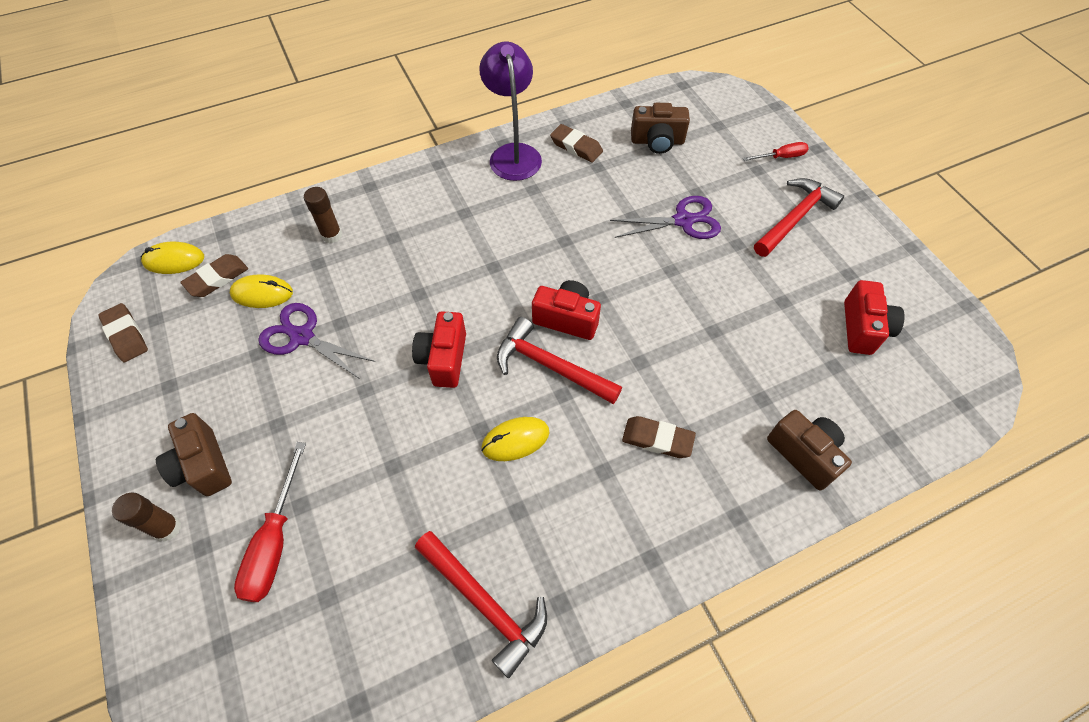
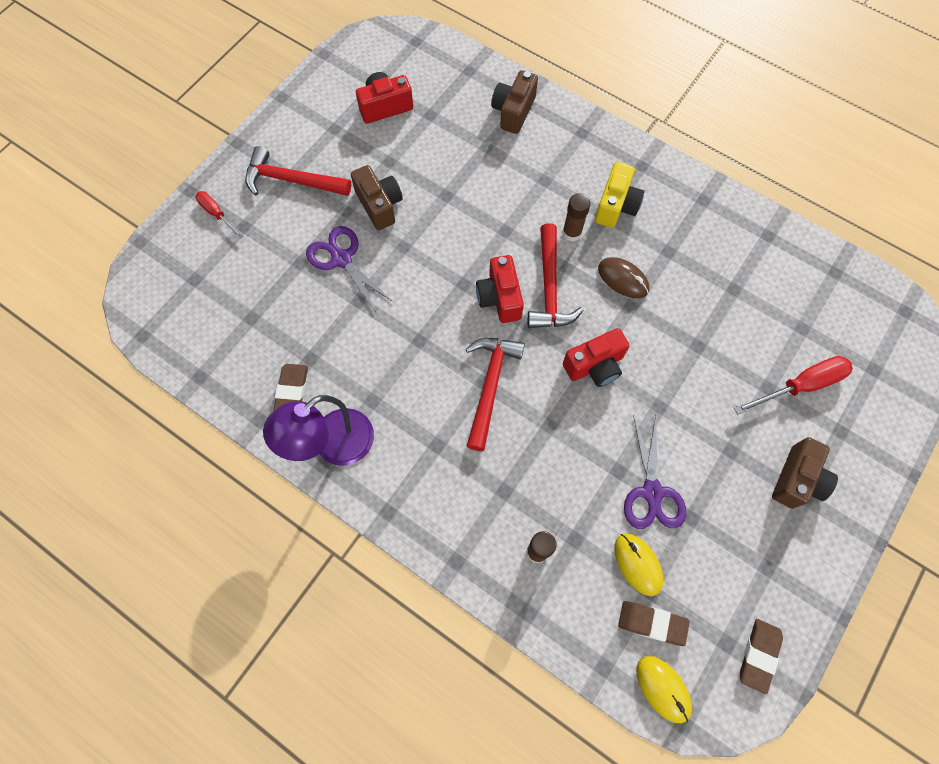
camera: 120 degrees left, 10 degrees up
(167, 528) = (850, 465): brown glue stick -> brown glue stick (572, 233)
(485, 603) = (735, 238): red hammer -> red hammer (490, 386)
(515, 440) = (623, 279): yellow mouse -> brown mouse
(610, 490) = (616, 206): none -> yellow camera
(657, 141) = (246, 322): brown camera -> brown camera (379, 205)
(657, 439) = (560, 194): brown eraser -> none

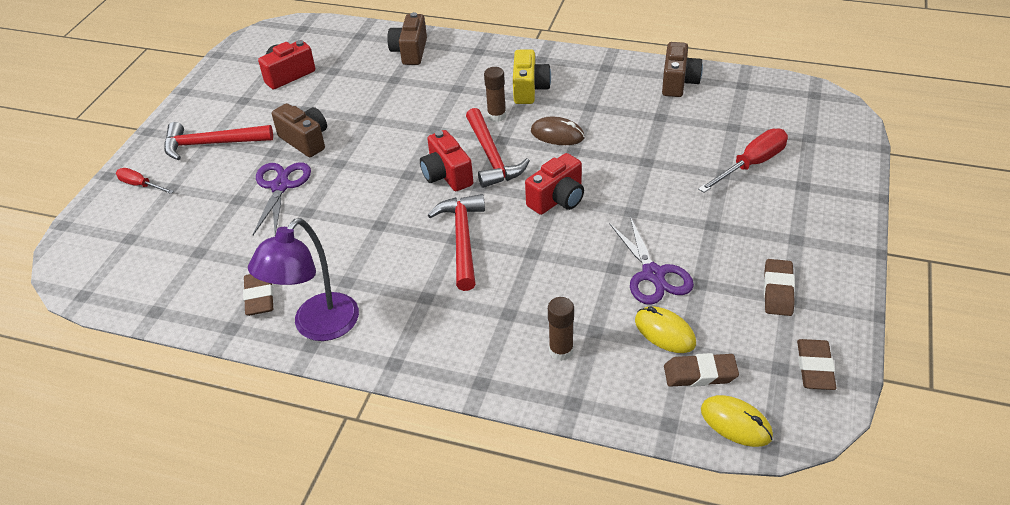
camera: 15 degrees left, 25 degrees down
(342, 259) = (280, 186): purple scissors -> purple scissors turned 60 degrees clockwise
(761, 554) = (778, 291): none -> brown eraser
(797, 480) = (782, 229): brown camera -> brown camera (678, 82)

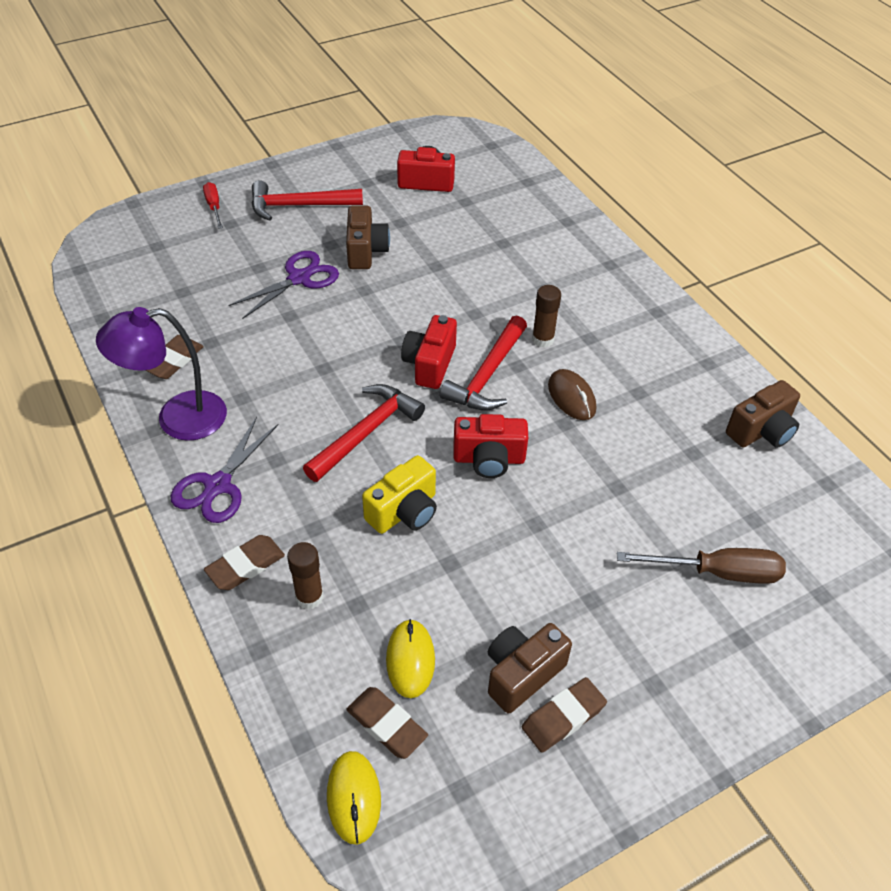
camera: 40 degrees right, 5 degrees up
(211, 144) = (299, 206): red hammer -> red hammer turned 45 degrees counterclockwise
(410, 52) = (550, 225): brown camera -> brown camera (522, 674)
(529, 89) = (606, 334): yellow camera -> yellow camera (404, 511)
(653, 274) = (474, 598): purple scissors -> purple scissors (218, 485)
(751, 164) = (717, 572): red screwdriver -> brown screwdriver
(815, 368) = (491, 821): brown eraser -> brown eraser (245, 566)

